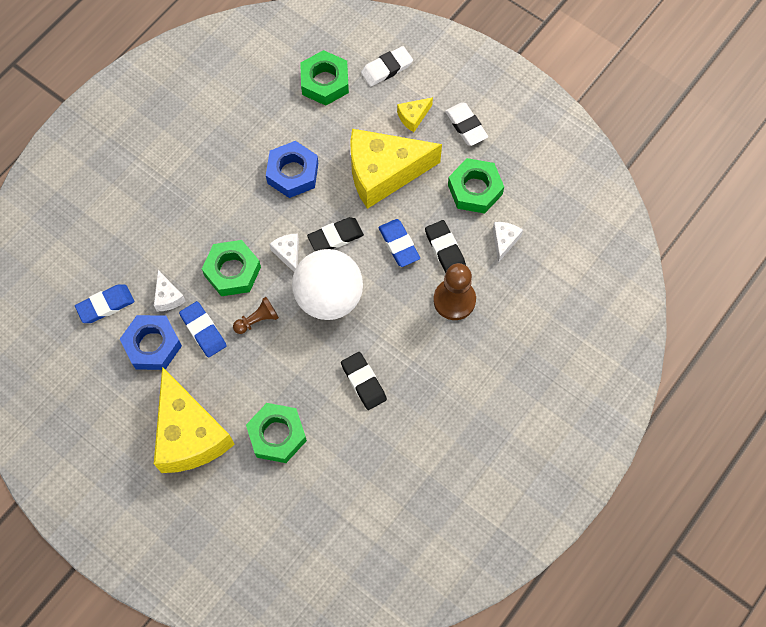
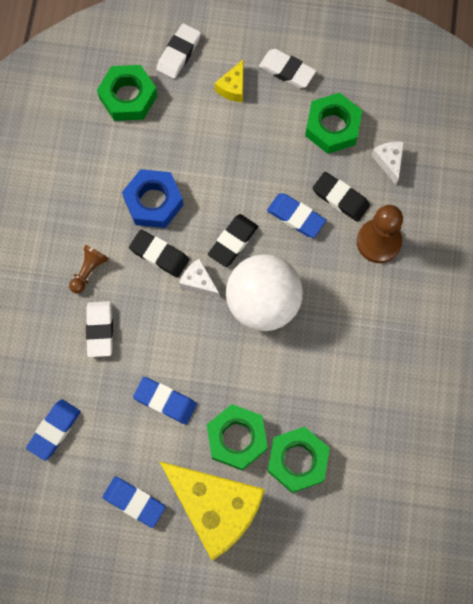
camera: 30 degrees left, 5 degrees up
(130, 394) = (134, 502): none -> blue eraser
(152, 345) = (125, 443): blue nut -> none
(168, 297) = (110, 388): white cheese -> none
(188, 249) = (100, 330): none -> white eraser
(232, 271) = (156, 328): green nut -> green nut (237, 438)
(257, 320) = (210, 362): brown pawn -> brown pawn (88, 271)
(363, 382) = (345, 365): black eraser -> black eraser (159, 255)
(383, 173) = (239, 156): yellow cheese -> none

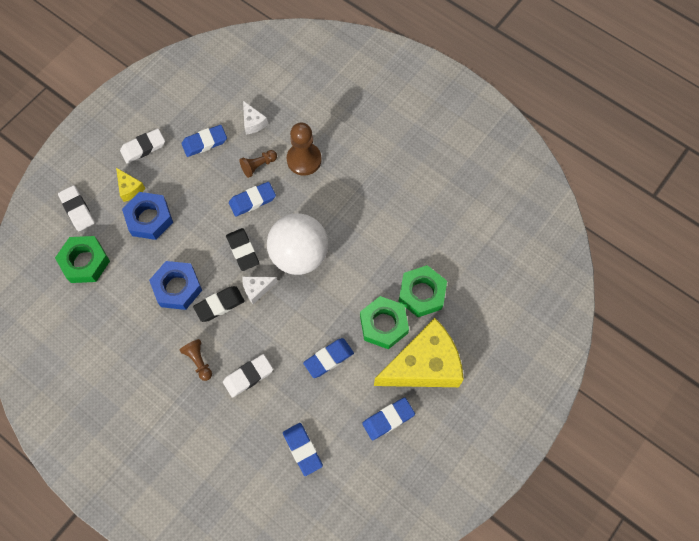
camera: 60 degrees left, 5 degrees down
(100, 330) = (248, 376): white eraser -> white eraser turned 60 degrees counterclockwise
(211, 127) = (149, 218): none -> blue nut
(332, 127) = (204, 142): green nut -> blue eraser
(340, 198) = (258, 166): black eraser -> brown pawn
(389, 162) = (253, 122): white cheese -> white cheese turned 135 degrees counterclockwise

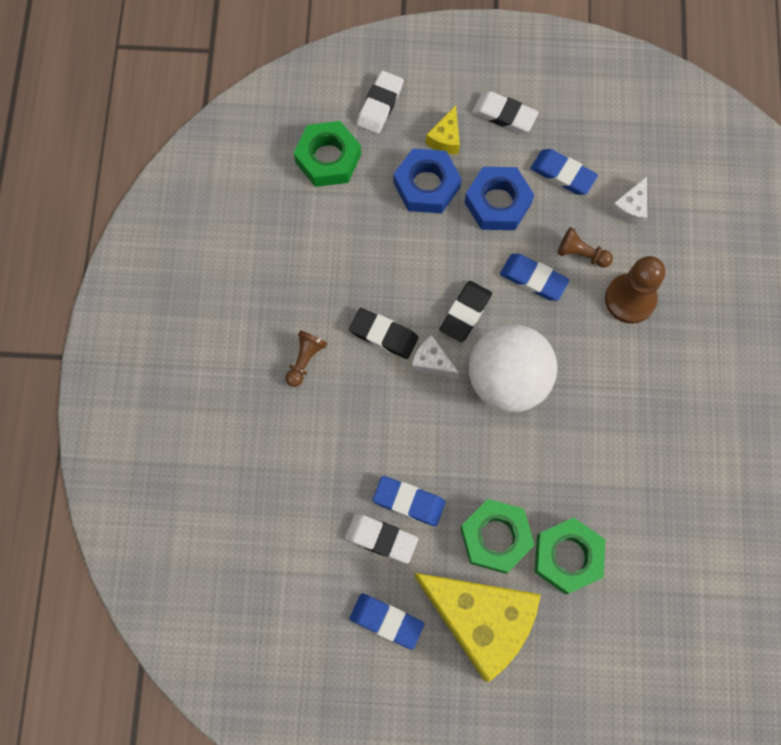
camera: 55 degrees right, 5 degrees up
(177, 287) = (370, 275): blue nut -> blue nut (498, 203)
(248, 376) = (325, 426): white eraser -> white eraser (381, 538)
(302, 449) = (285, 546): blue eraser -> none

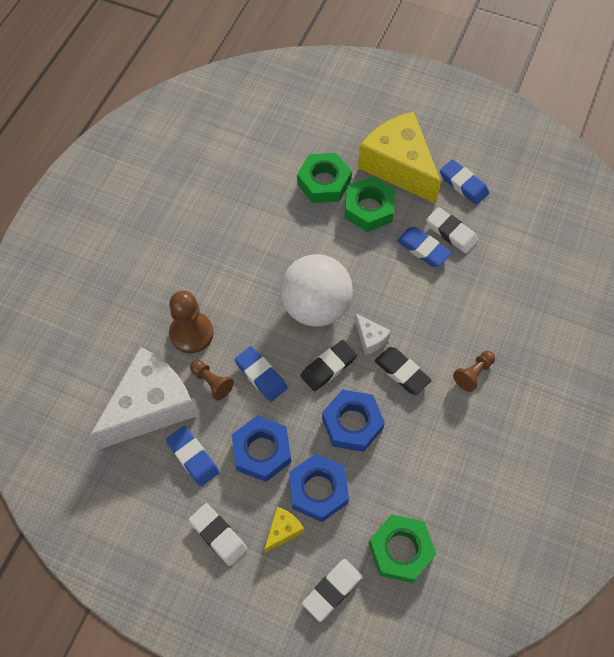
camera: 160 degrees left, 10 degrees down
(417, 261) = (352, 423): none -> blue nut
(631, 208) = (151, 406): white cheese -> white cheese, size x2.42

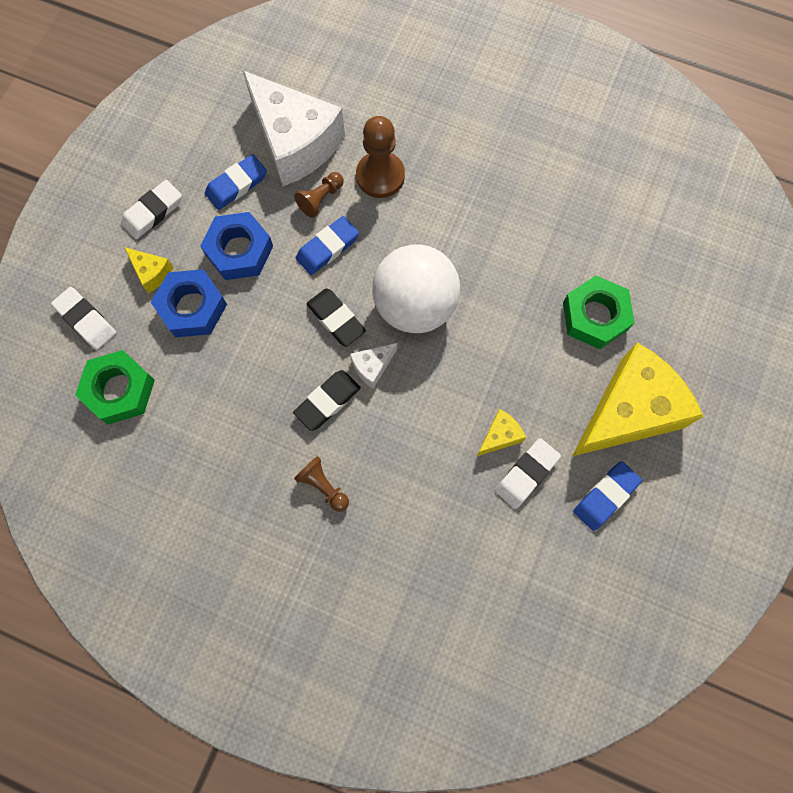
camera: 90 degrees right, 10 degrees up
(352, 423) = (266, 344): blue nut -> none
(369, 208) = (558, 371): green nut -> none
(423, 249) = (499, 436): blue eraser -> yellow cheese

